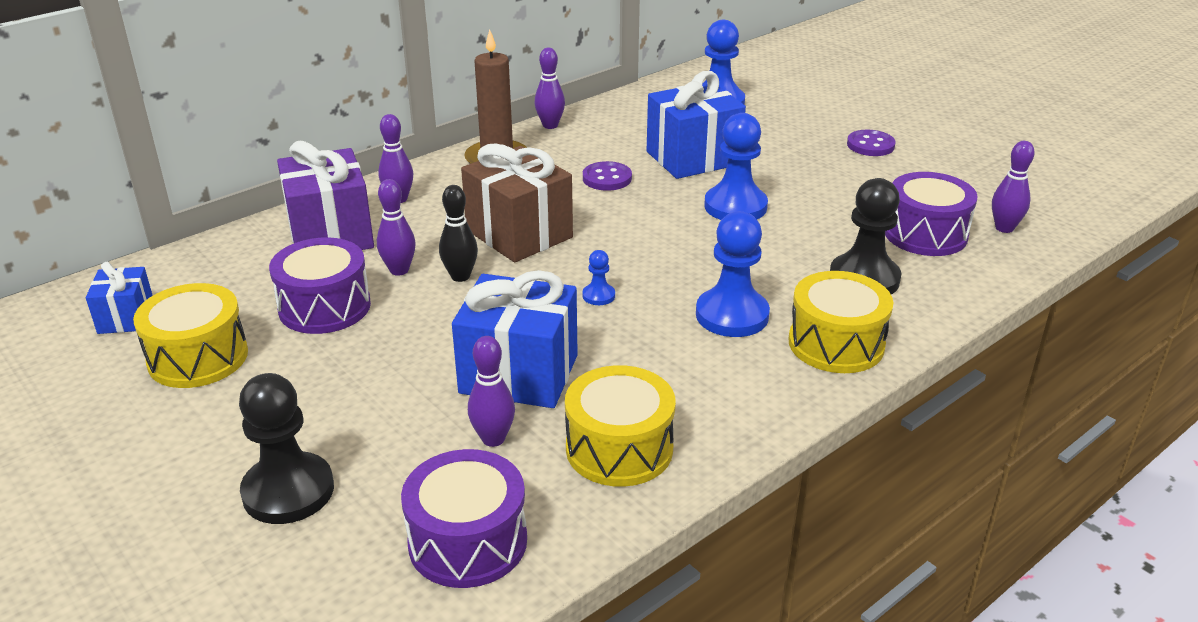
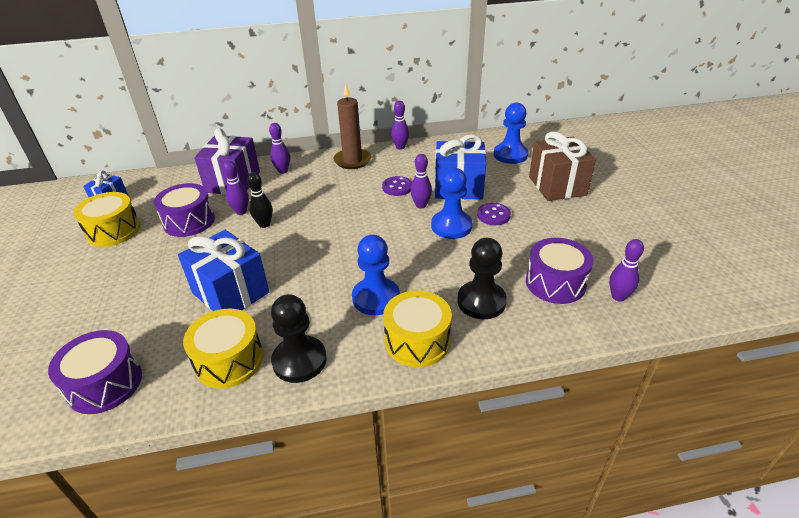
camera: 30 degrees right, 5 degrees up
(288, 491) = (69, 318): black pawn -> black pawn (299, 360)
(493, 439) = (179, 327): purple bowling pin -> purple bowling pin (421, 205)
(519, 234) = (317, 208): brown gift -> brown gift (557, 186)
(598, 296) = (318, 259): blue pawn -> none
(870, 145) = (581, 208): purple button -> purple button (493, 215)

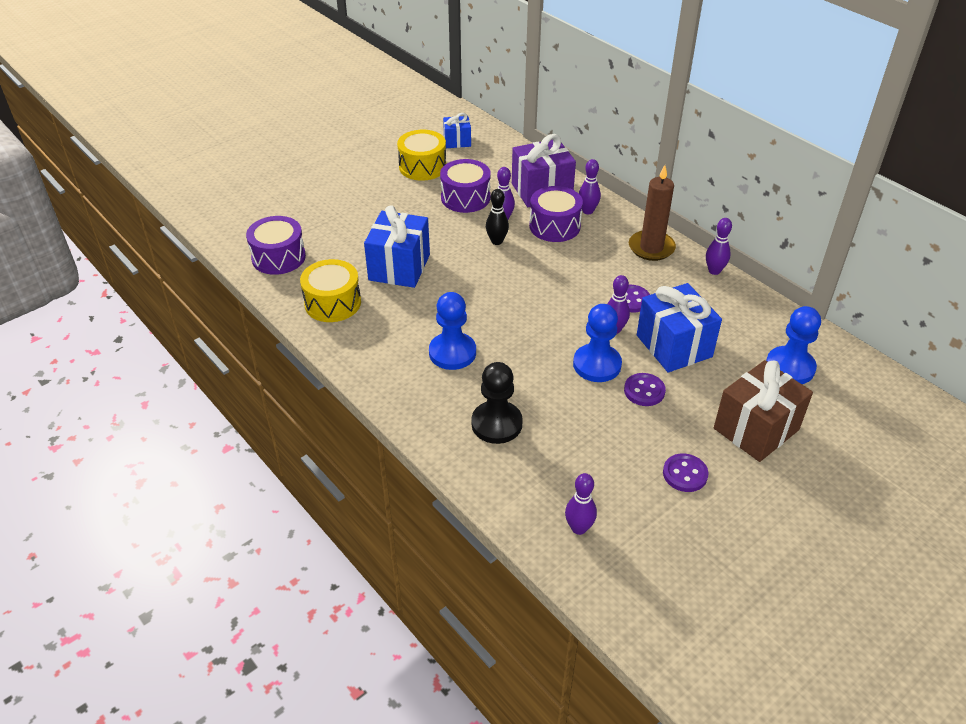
camera: 60 degrees right, 5 degrees up
(299, 360) = (355, 339): black pawn -> none
(417, 341) = (418, 398): yellow drum -> none
(555, 283) = (564, 472): purple drum -> purple drum (554, 226)
(584, 228) = (685, 474): none -> purple button

